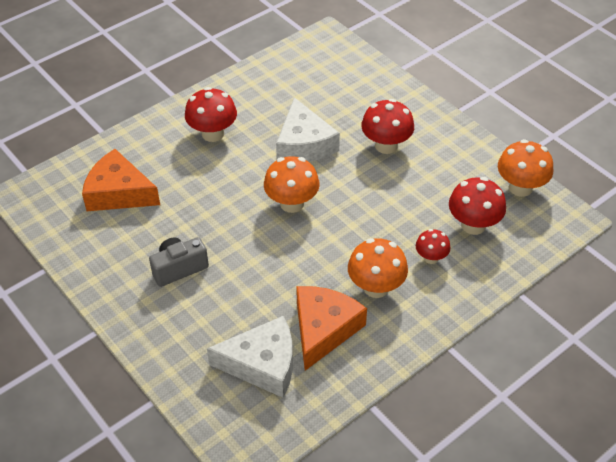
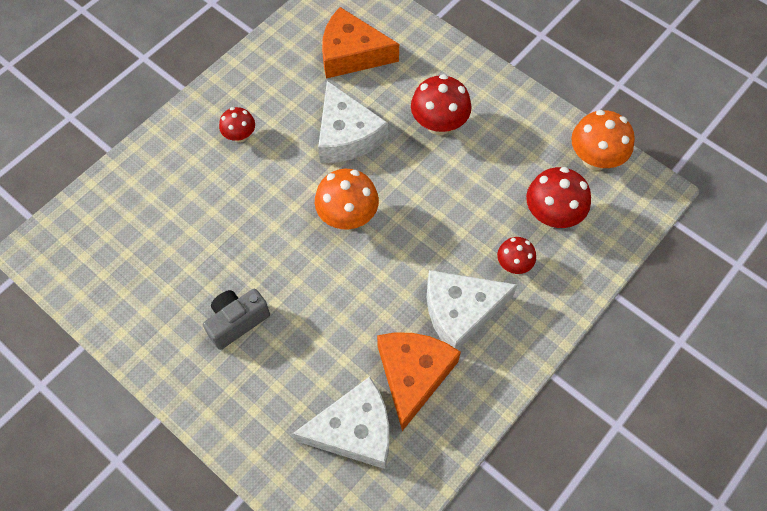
camera: 10 degrees left, 15 degrees up
(118, 193) = (147, 231): orange cheese -> orange cheese (351, 54)
(213, 134) = (240, 136): red mushroom -> red mushroom, size x0.60
(376, 287) = (460, 312): orange mushroom -> white cheese

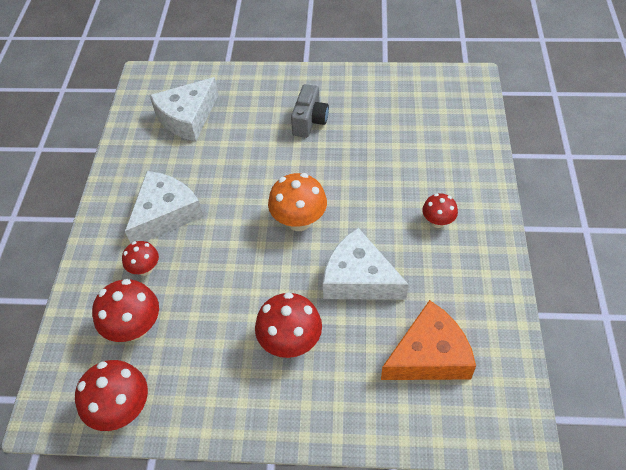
camera: 145 degrees right, 10 degrees down
(413, 375) = (172, 162): orange cheese -> none
(595, 159) = (122, 409): orange mushroom -> red mushroom

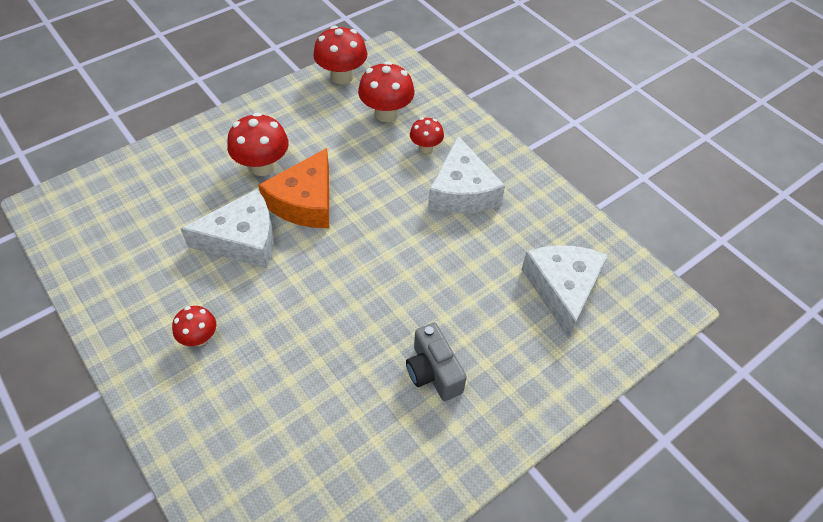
camera: 135 degrees right, 0 degrees up
(299, 221) = (339, 255): orange mushroom -> none
(429, 355) = (142, 217): orange cheese -> orange cheese (305, 202)

